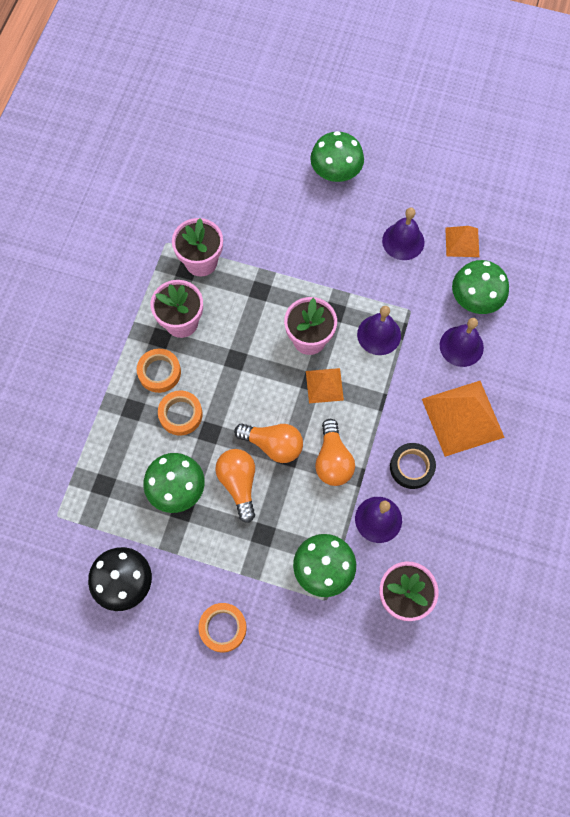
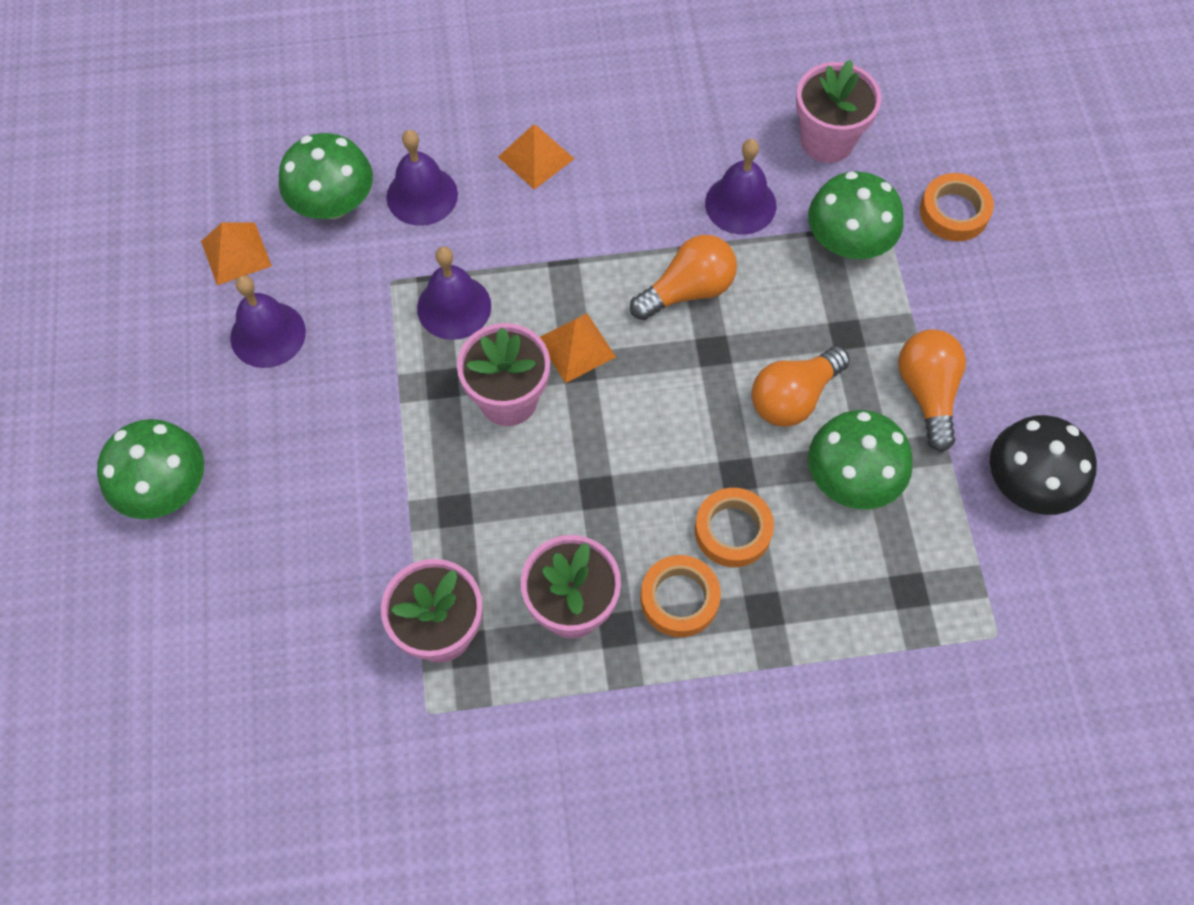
camera: 115 degrees left, 5 degrees down
(223, 628) = (1002, 328): orange tape -> orange tape (954, 212)
(273, 445) = (708, 377): orange light bulb -> orange light bulb (927, 393)
(411, 467) = (643, 192): black tape -> none
(463, 418) = (536, 157): orange pyramid -> orange pyramid, size x0.55

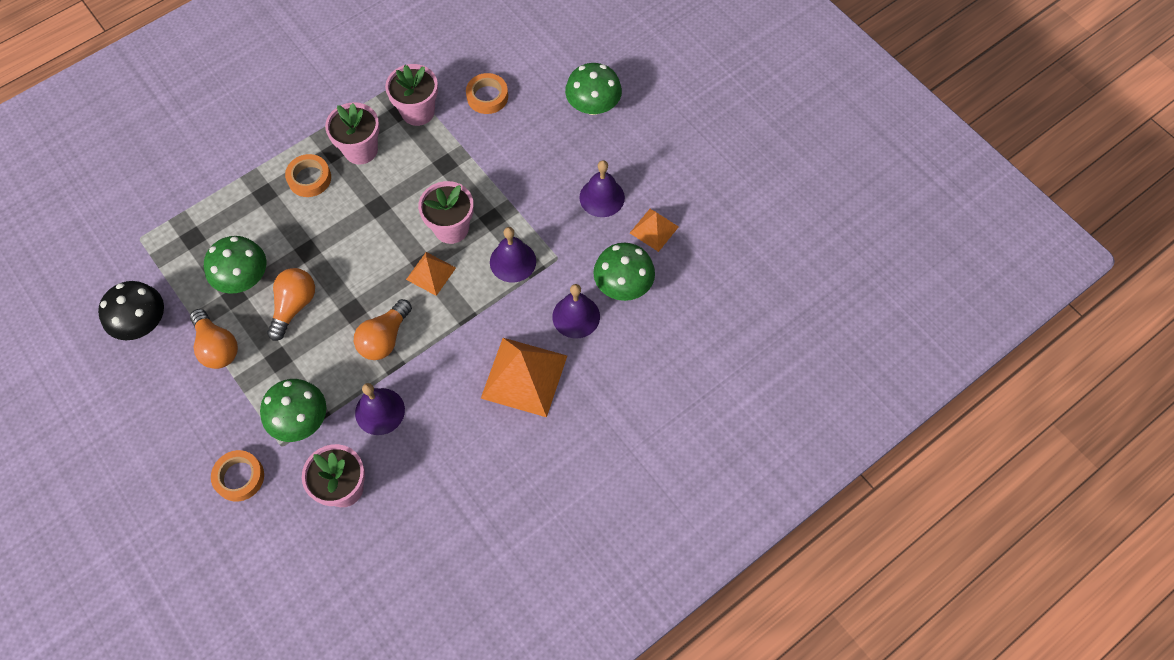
camera: 150 degrees right, 0 degrees up
(536, 157) = (524, 376): orange pyramid -> orange pyramid, size x1.81
(733, 530) = (297, 222): orange tape -> orange tape (487, 96)

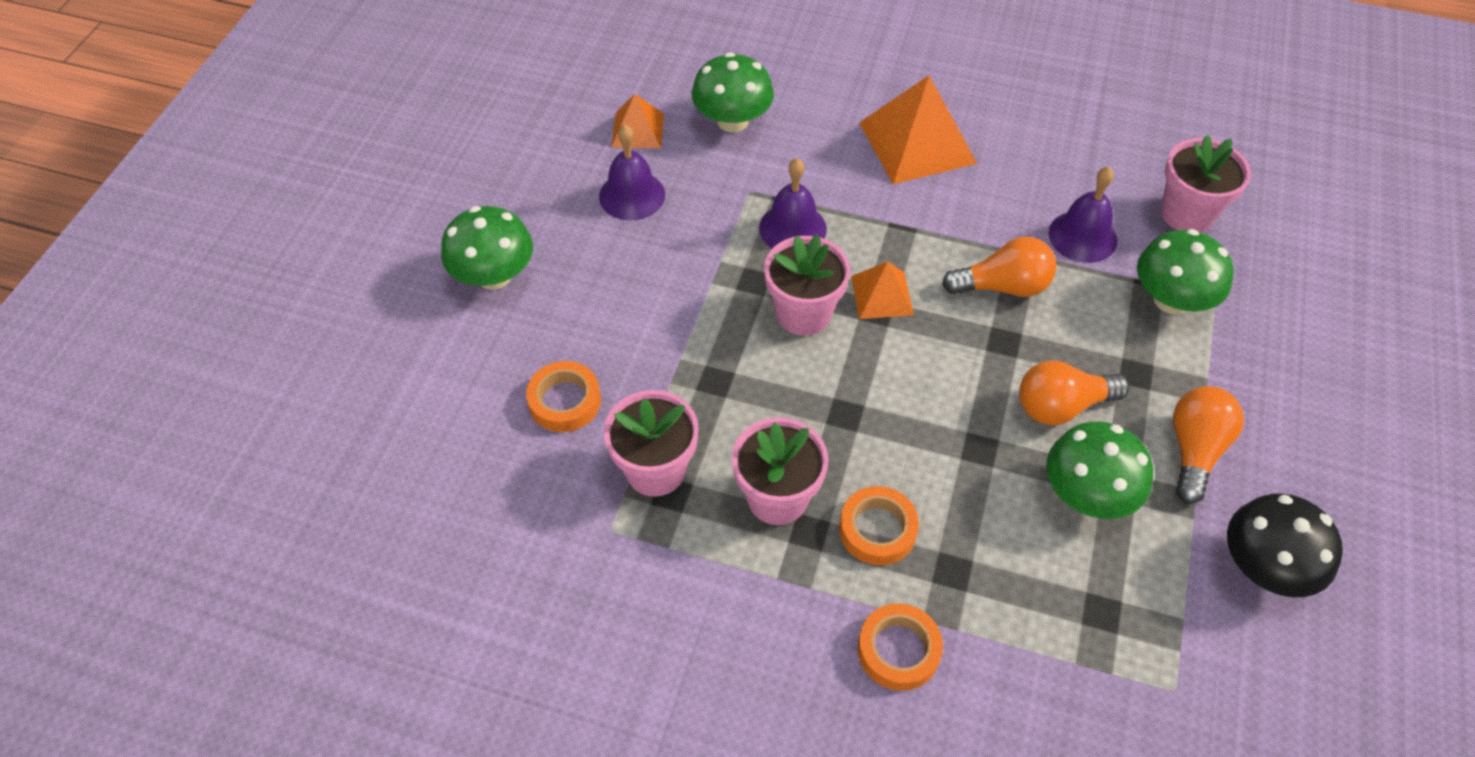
camera: 125 degrees left, 10 degrees down
(239, 477) = (1286, 310): orange tape -> orange tape (898, 650)
(576, 316) = (807, 138): purple bell -> none

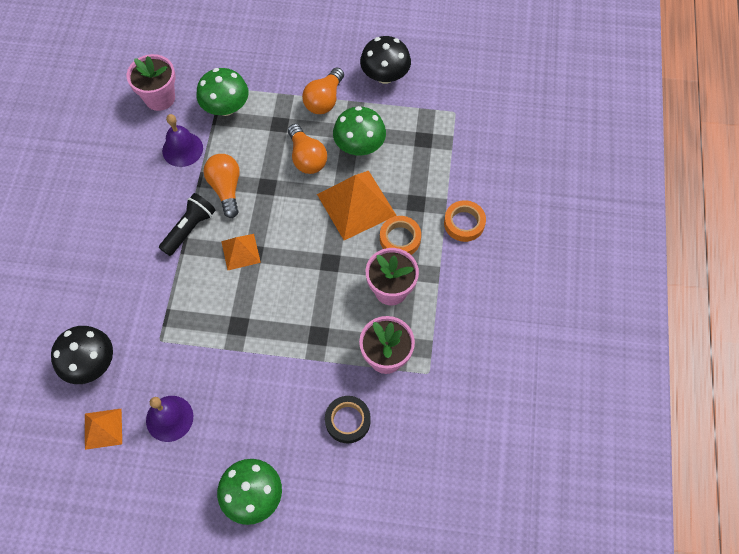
camera: 100 degrees left, 10 degrees up
(565, 401) = (347, 421): orange tape -> black tape
(732, 121) = (91, 363): green mushroom -> black mushroom
(792, 228) = (191, 309): purple bell -> none
(803, 313) = (260, 293): pink flower pot -> none
(917, 142) = (107, 243): orange pyramid -> orange pyramid (356, 204)
(930, 235) = (189, 229): none -> black flashlight
(1194, 450) = (324, 100): orange light bulb -> orange light bulb turned 75 degrees counterclockwise

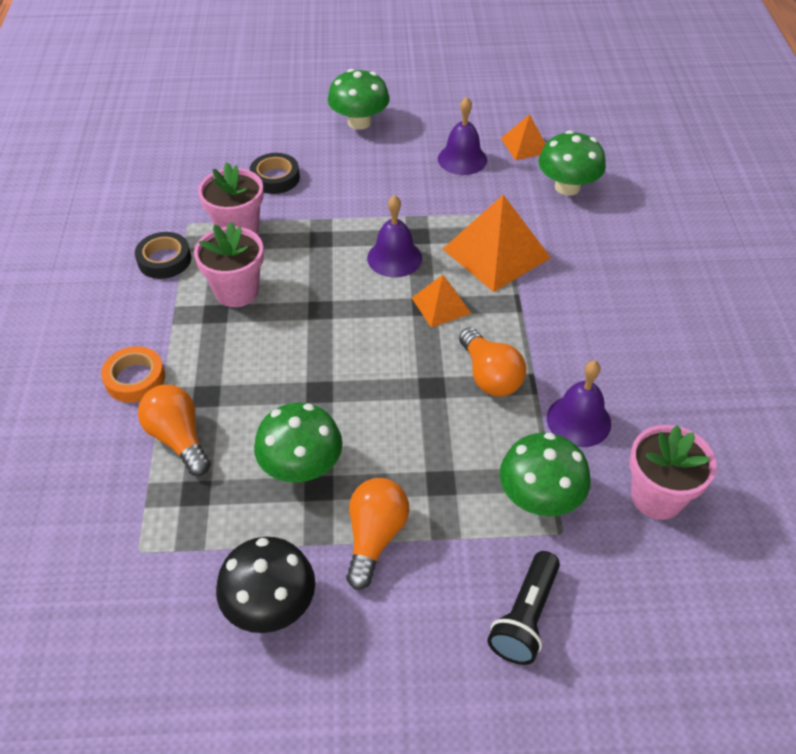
camera: 170 degrees right, 15 degrees down
(91, 363) = (567, 187): black mushroom -> green mushroom
(189, 229) = (519, 321): black flashlight -> black flashlight (525, 617)
(263, 304) = (394, 258): none -> purple bell
(307, 158) = (382, 435): orange light bulb -> orange light bulb (178, 438)
(356, 204) = (295, 381): orange pyramid -> orange pyramid (496, 253)
(400, 239) = (228, 348): orange tape -> none
(447, 332) = (164, 260): none -> black tape

